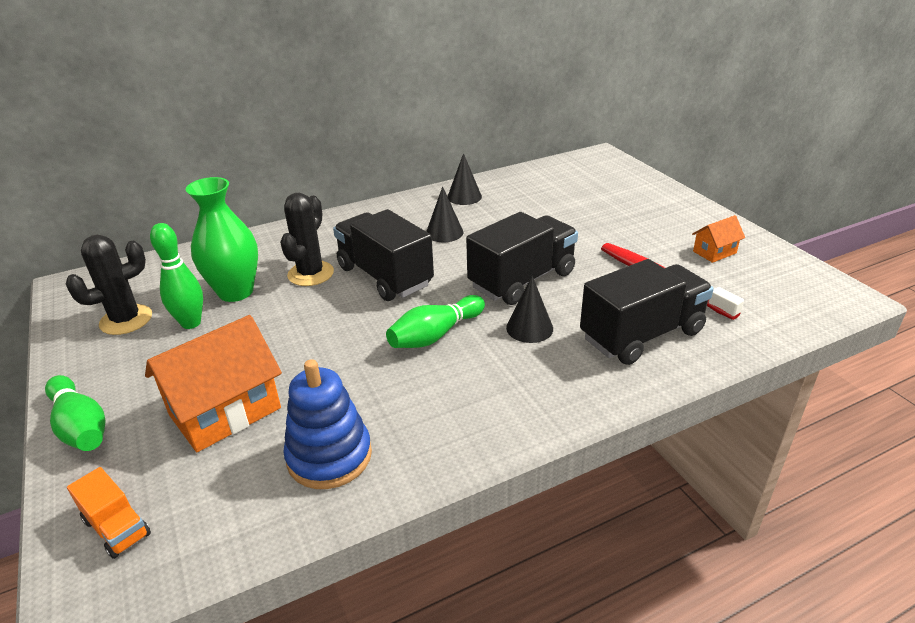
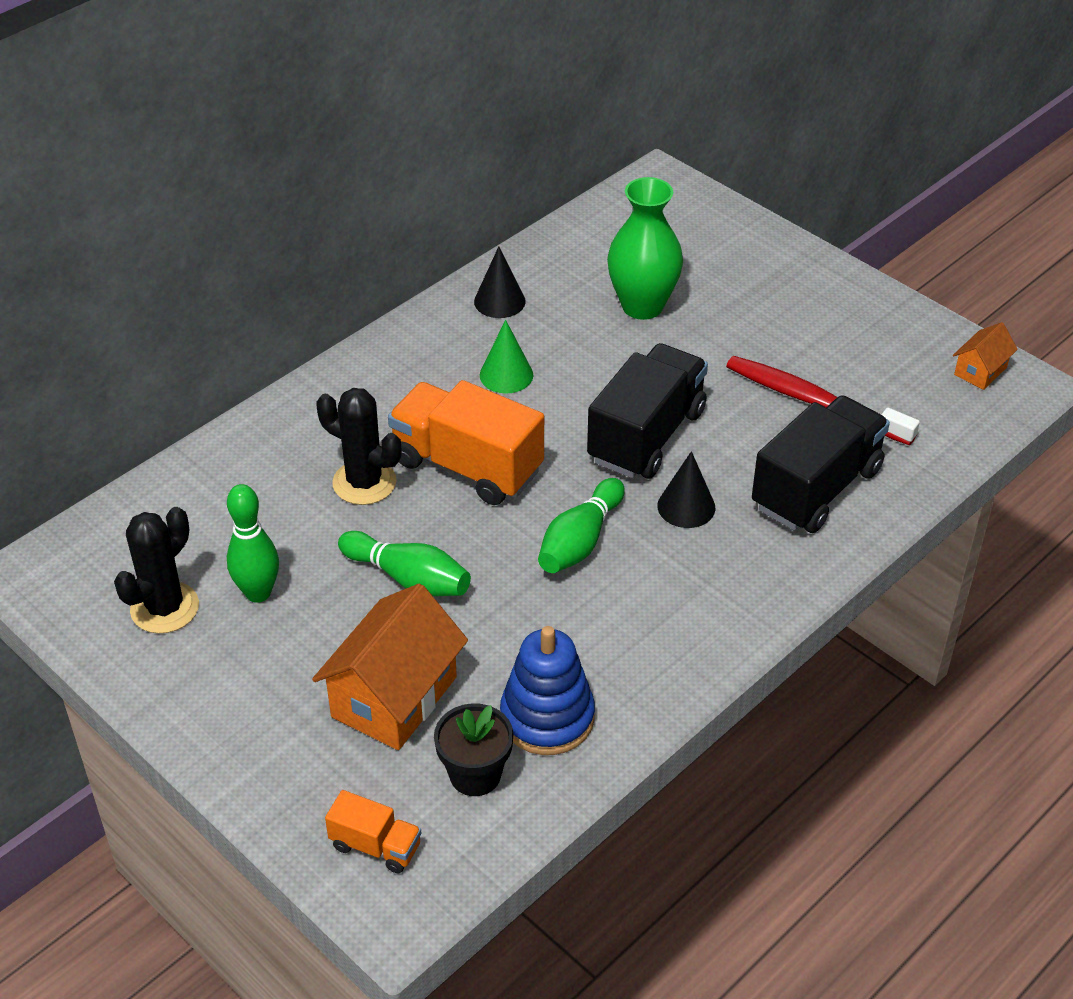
camera: 20 degrees left, 10 degrees up
(80, 426) = (236, 756): green bowling pin -> green bowling pin (408, 578)
(236, 292) = (281, 533): green vase -> green vase (642, 306)
(240, 488) = (475, 774): none -> black flower pot
(310, 274) = (364, 482): black cactus -> black cactus turned 60 degrees counterclockwise
(384, 276) = (467, 466): black truck -> orange truck
(444, 232) = (506, 375): black cone -> green cone
(714, 252) = (864, 342): orange house -> orange house (980, 371)

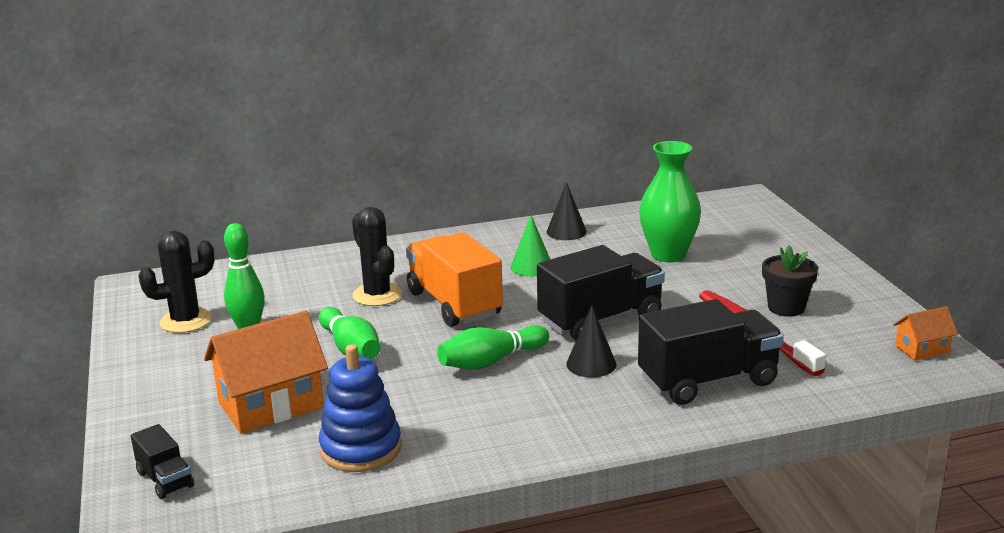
camera: 30 degrees right, 20 degrees down
(375, 846) = (165, 479): orange truck -> black truck
(475, 774) = (275, 463): black flower pot -> black flower pot (786, 308)

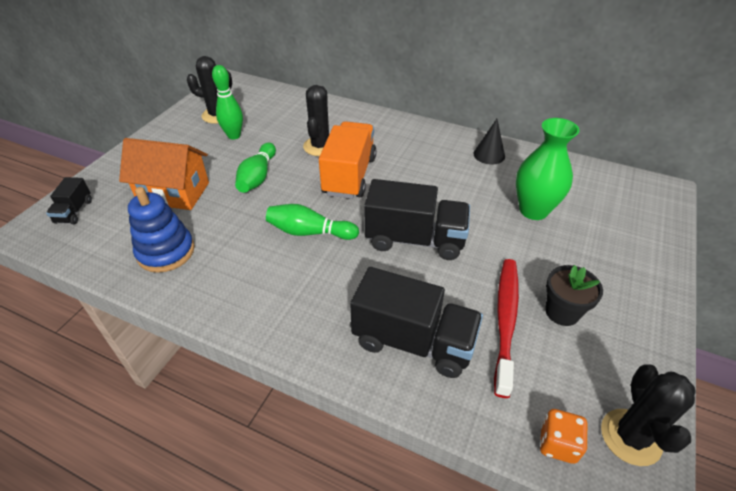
camera: 40 degrees right, 20 degrees up
(531, 267) = (430, 171): green cone -> none
(591, 364) = (360, 273): black cone -> none
(887, 377) = (557, 444): none -> orange dice
(922, 349) = (630, 437): orange house -> black cactus

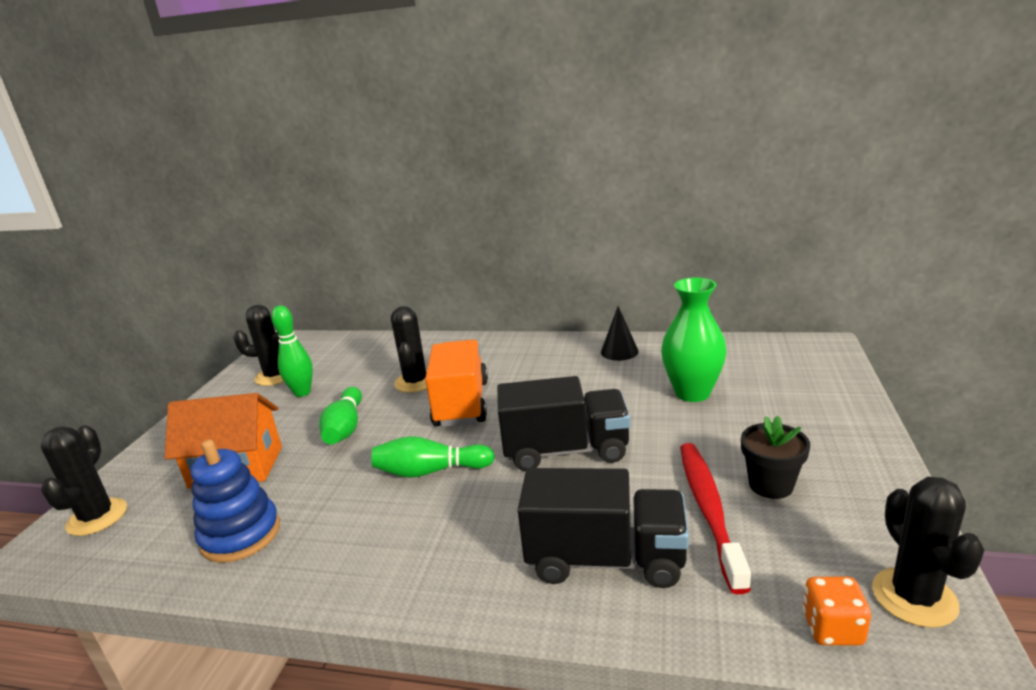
camera: 10 degrees left, 20 degrees down
(74, 211) = (97, 517): black truck -> black cactus

